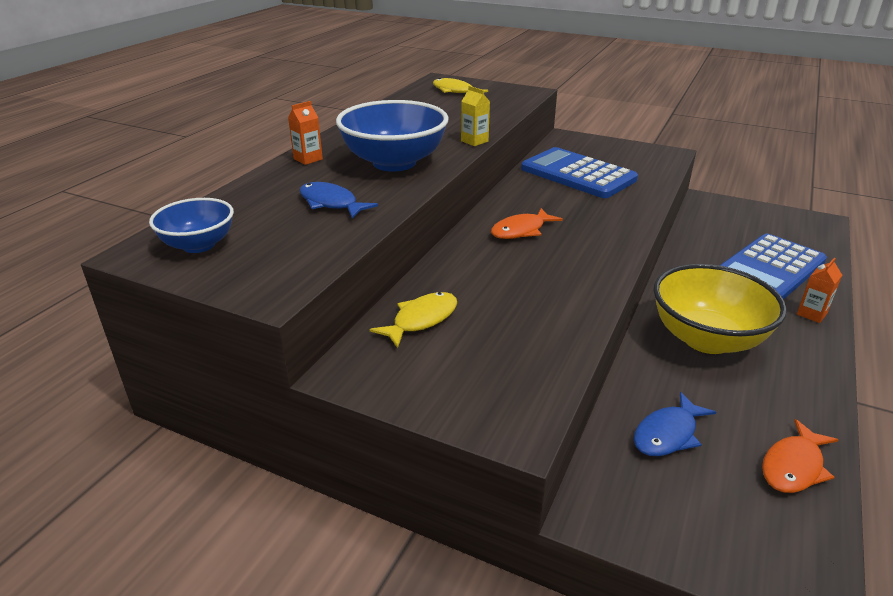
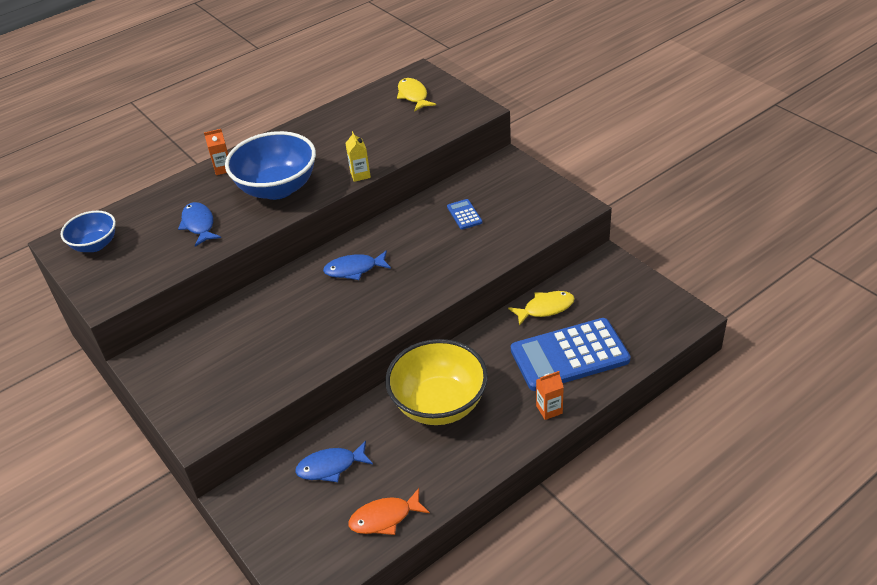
camera: 30 degrees right, 10 degrees up
(421, 320) = (214, 334): yellow fish -> yellow fish (545, 308)
(521, 231) = (354, 269): orange fish -> blue fish
(578, 174) = (464, 215): blue calculator -> blue calculator, size x0.42

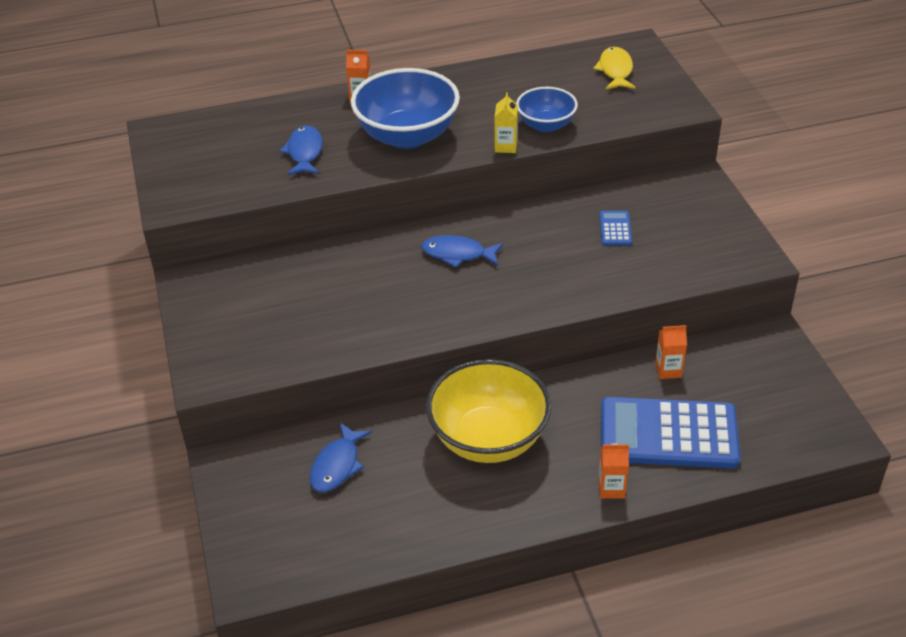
camera: 20 degrees right, 0 degrees up
(95, 245) = (190, 143): blue bowl -> blue bowl (546, 125)
(330, 466) = (337, 465): blue fish -> blue fish turned 75 degrees counterclockwise
(384, 518) = (366, 542): orange fish -> none
(545, 308) = (668, 370): yellow fish -> orange carton

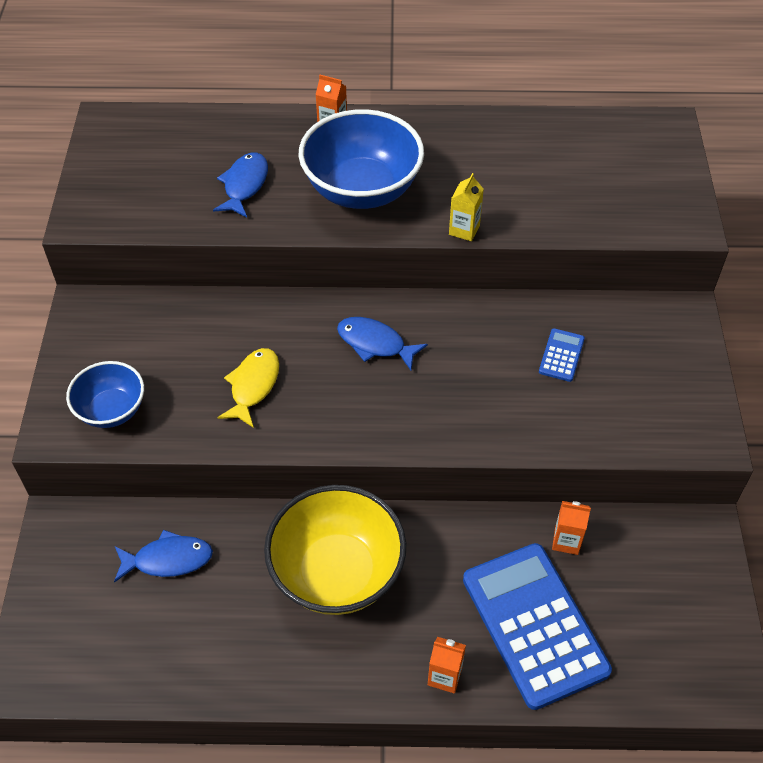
camera: 15 degrees right, 10 degrees up
(337, 465) = (168, 559): blue fish -> blue fish turned 135 degrees counterclockwise
(546, 125) = (520, 212): blue bowl -> blue bowl (111, 410)
(615, 70) = (629, 156): yellow fish -> yellow fish (253, 386)
(668, 434) = (534, 624): blue calculator -> blue calculator turned 45 degrees clockwise

